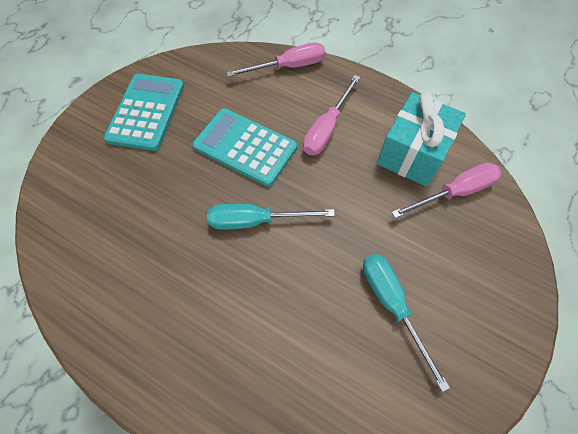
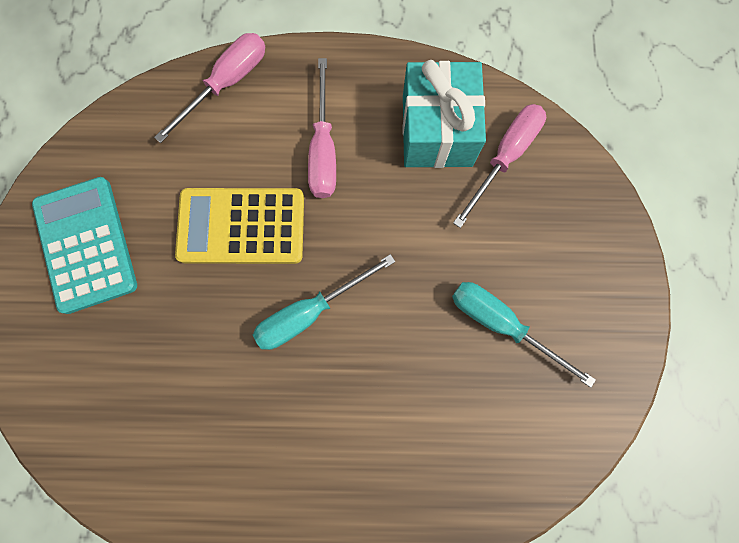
camera: 30 degrees left, 15 degrees up
(245, 147) = (241, 226): turquoise calculator -> yellow calculator

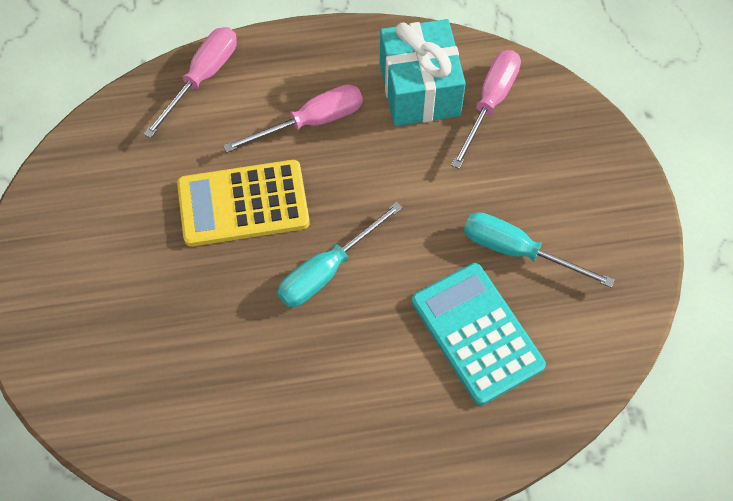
camera: 10 degrees left, 15 degrees down
(86, 245) = (88, 245): turquoise calculator -> turquoise calculator (477, 333)
(323, 149) = (311, 122): pink screwdriver -> pink screwdriver turned 105 degrees counterclockwise

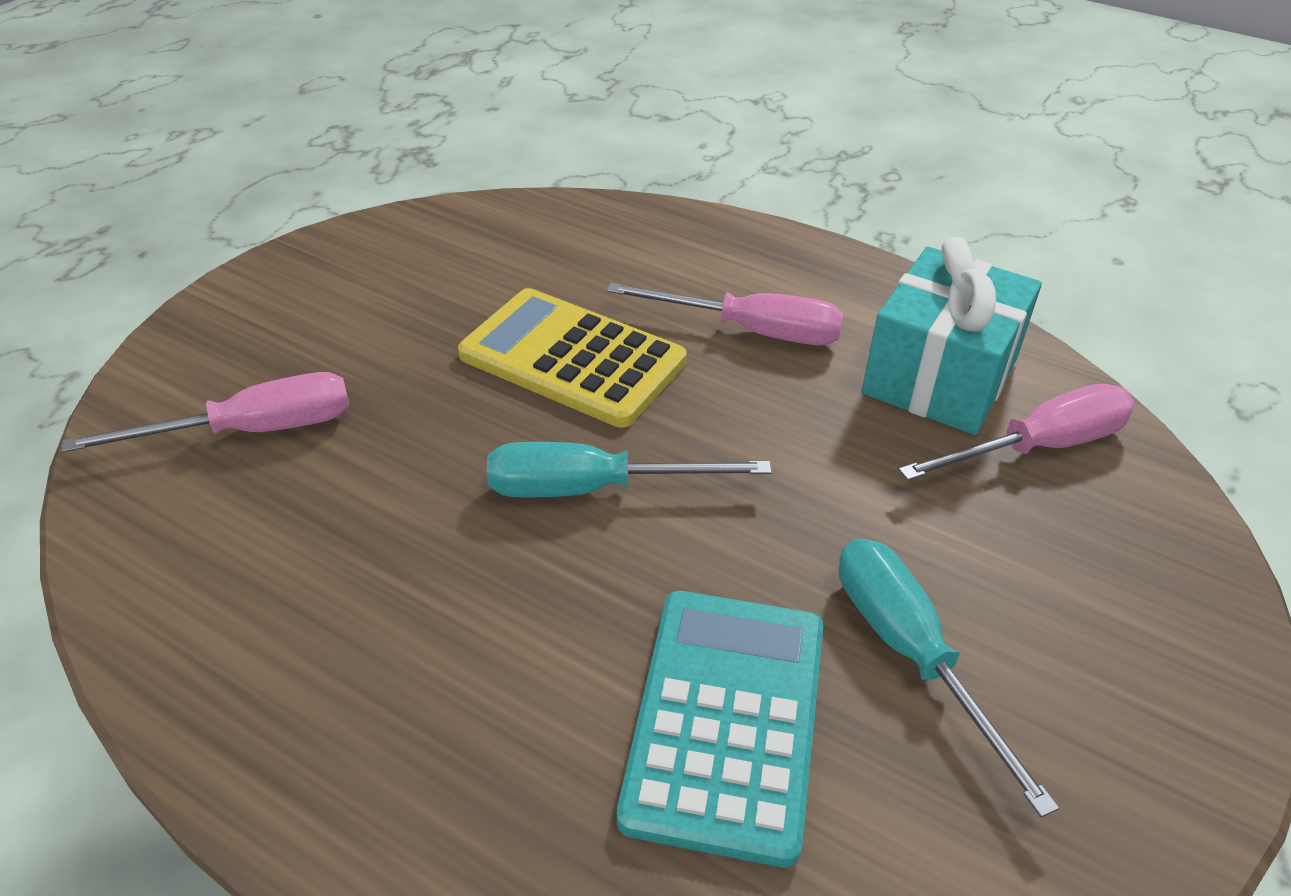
camera: 40 degrees right, 20 degrees down
(202, 78) = (666, 229): pink screwdriver -> pink screwdriver (251, 431)

